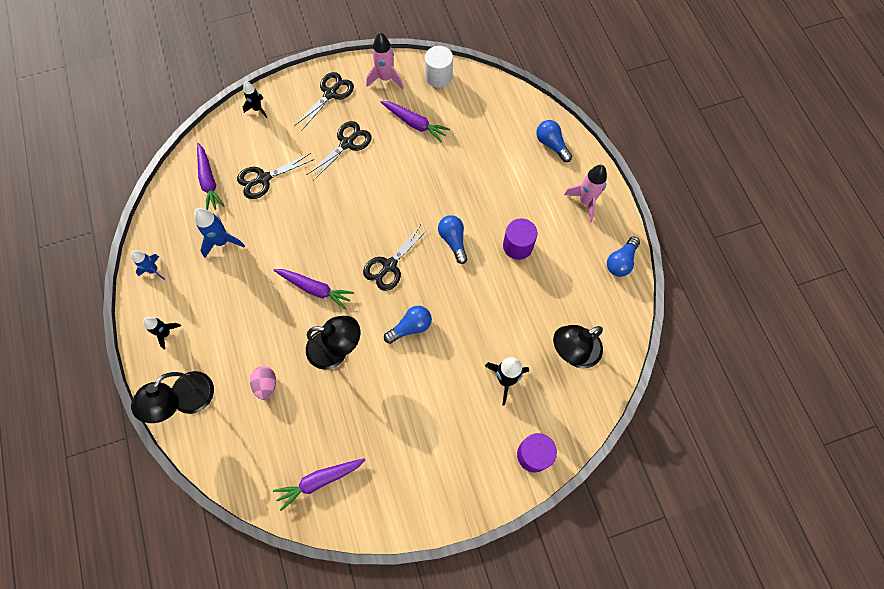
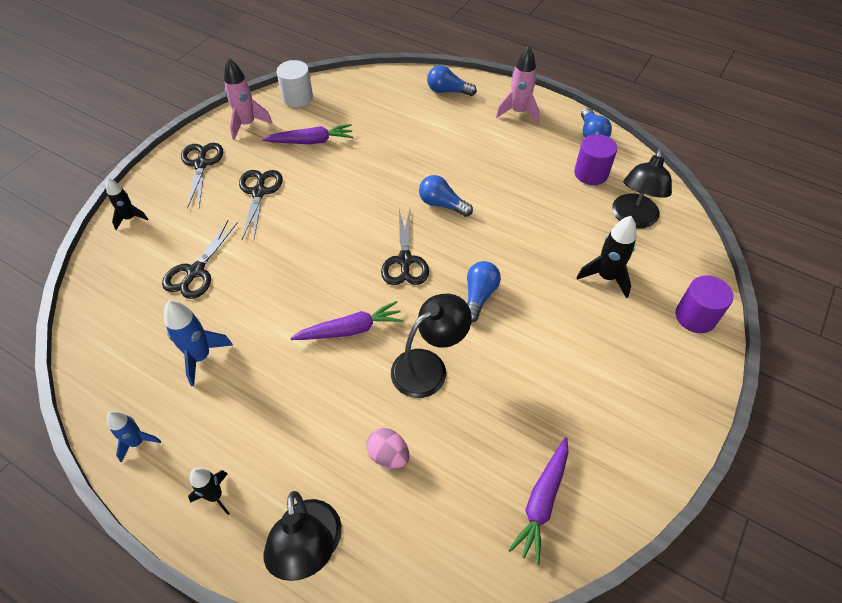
camera: 40 degrees left, 15 degrees down
(209, 181) = (130, 312): purple carrot -> none
(517, 246) = (501, 174): purple cylinder -> purple cylinder (591, 173)

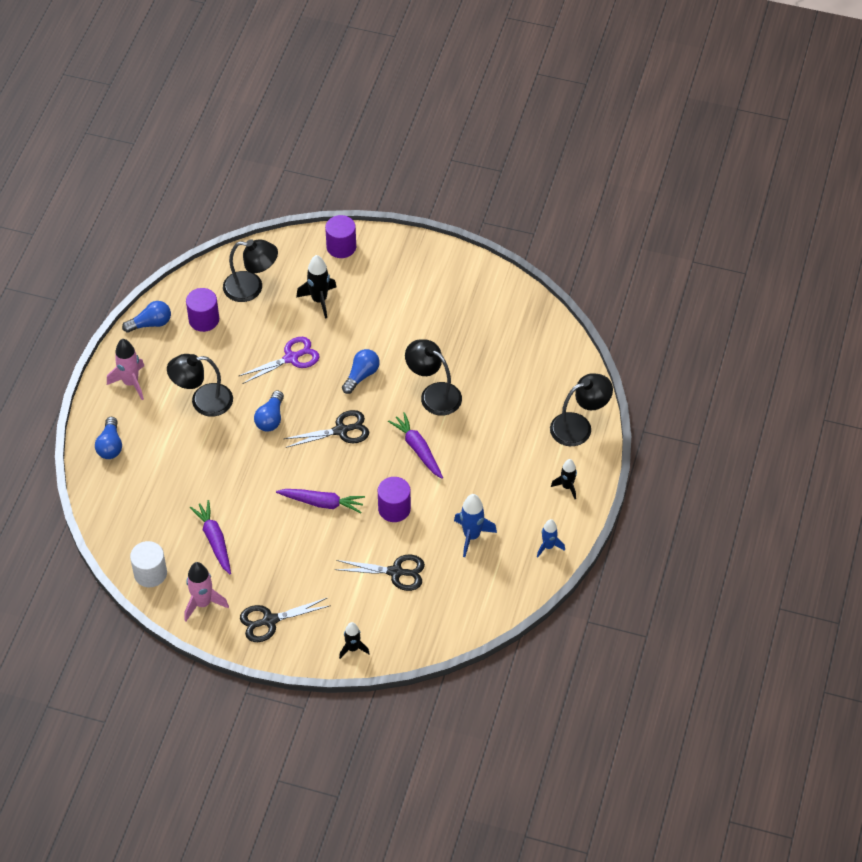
camera: 105 degrees left, 0 degrees up
(259, 192) = (293, 559): black scissors -> none
(277, 288) = (394, 509): none -> purple cylinder
(388, 455) = (507, 401): pink egg -> none
(479, 296) = (361, 376): blue light bulb -> blue light bulb turned 120 degrees clockwise
(481, 157) = (203, 401): none -> black lamp
(521, 235) = (291, 358): none -> purple scissors
(542, 501) = (509, 318): purple carrot -> purple carrot (322, 503)

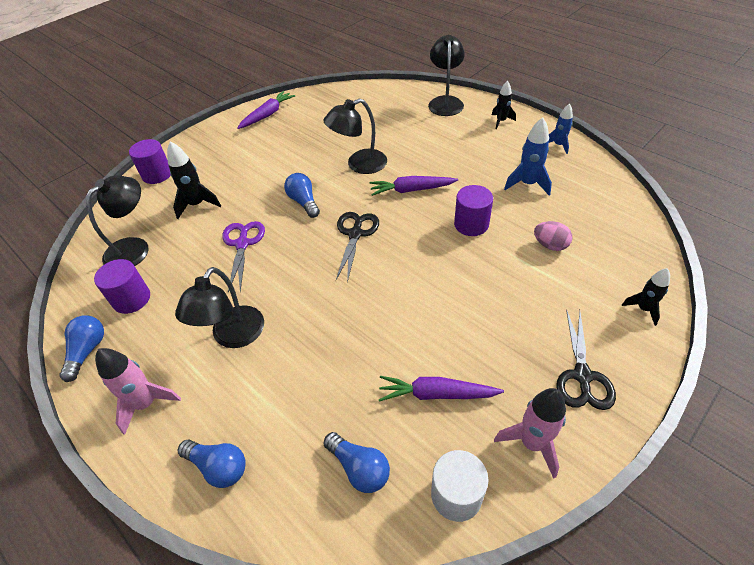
camera: 60 degrees left, 5 degrees down
(270, 418) = (301, 283): blue light bulb -> blue light bulb (359, 468)
(322, 503) = (435, 275): purple carrot -> purple carrot (267, 115)
(396, 572) = (550, 245): black scissors -> pink egg

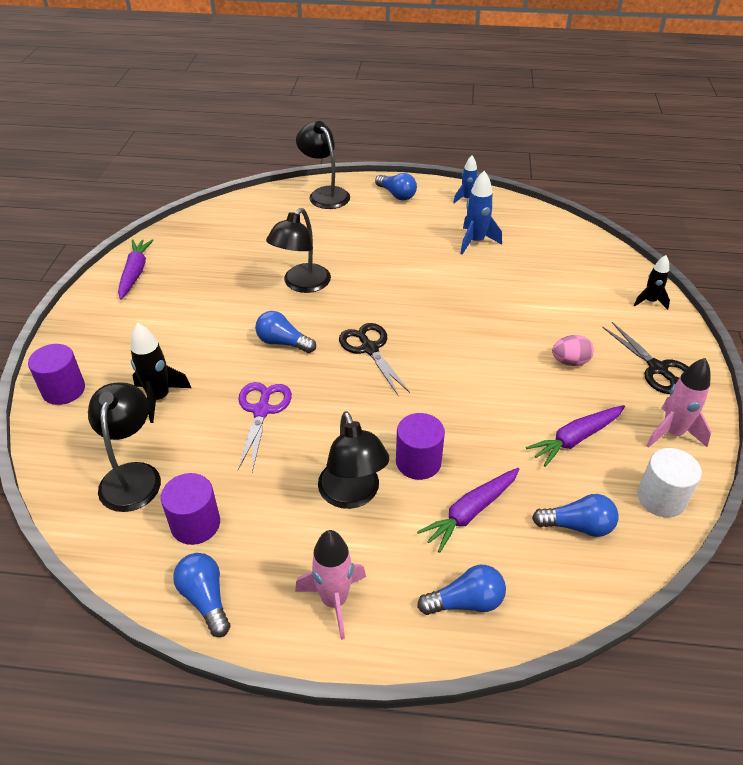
camera: 40 degrees left, 5 degrees down
(242, 244) = (262, 411): purple scissors -> purple scissors turned 45 degrees clockwise
(411, 190) = (380, 287): purple carrot -> purple carrot (470, 512)
(471, 224) = (464, 294): purple cylinder -> purple cylinder (418, 462)
(501, 121) = (397, 195): black rocket -> blue light bulb
(550, 245) = (542, 284): pink egg -> pink egg (570, 362)

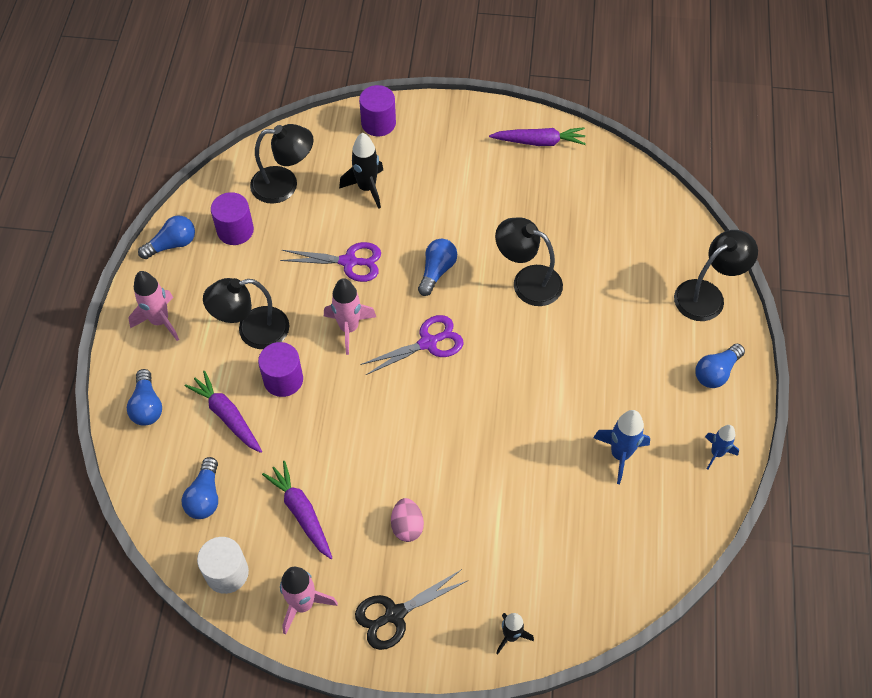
camera: 90 degrees right, 15 degrees up
(351, 408) = (349, 328): none -> pink rocket
(369, 348) = (428, 343): black scissors -> purple scissors

